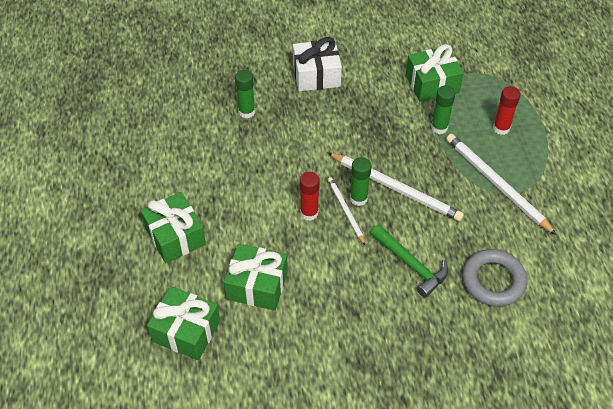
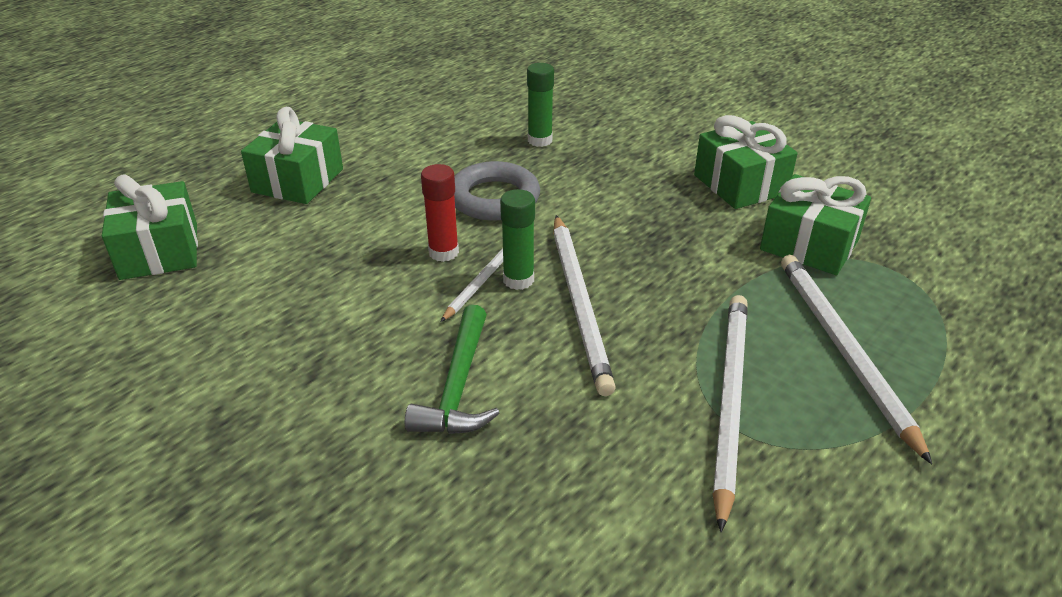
camera: 50 degrees right, 15 degrees down
(257, 285) = (279, 268): green gift -> green gift (740, 184)
(316, 75) = (668, 156): white gift -> none
(439, 127) = (745, 289): green glue stick -> none
(493, 281) = (528, 500): grey ring -> grey ring (494, 198)
(501, 128) = (843, 350): red glue stick -> white pencil

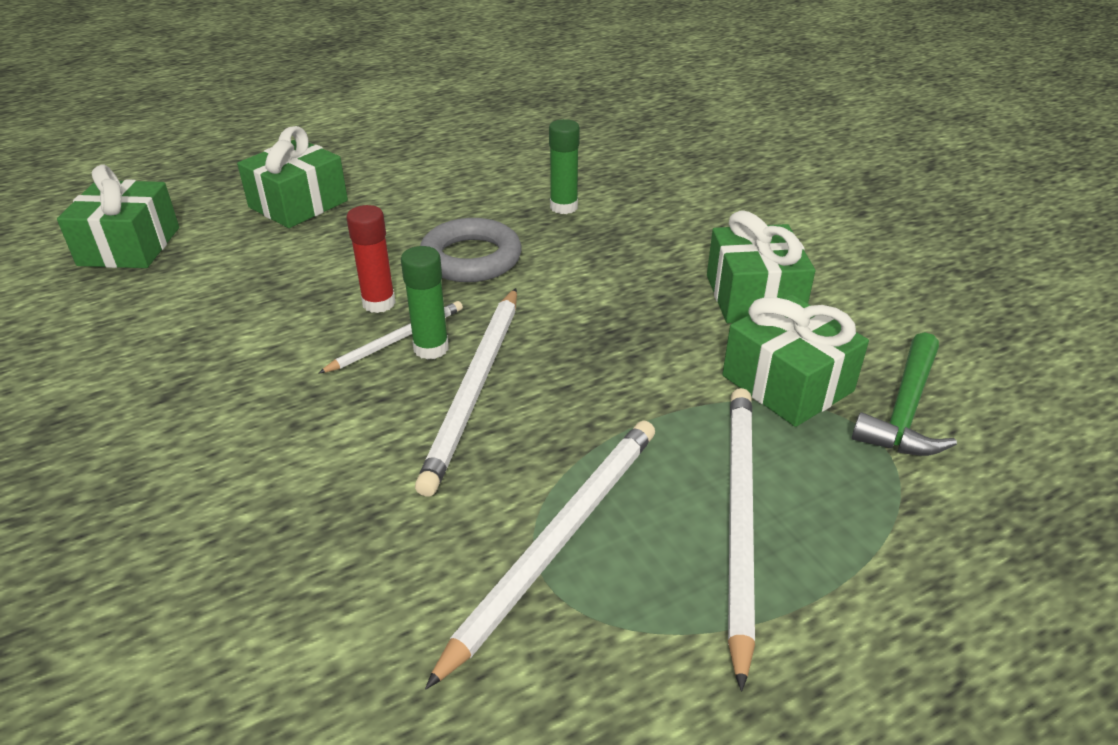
camera: 20 degrees right, 0 degrees up
(458, 387) = (287, 445): green hammer -> green hammer (905, 410)

